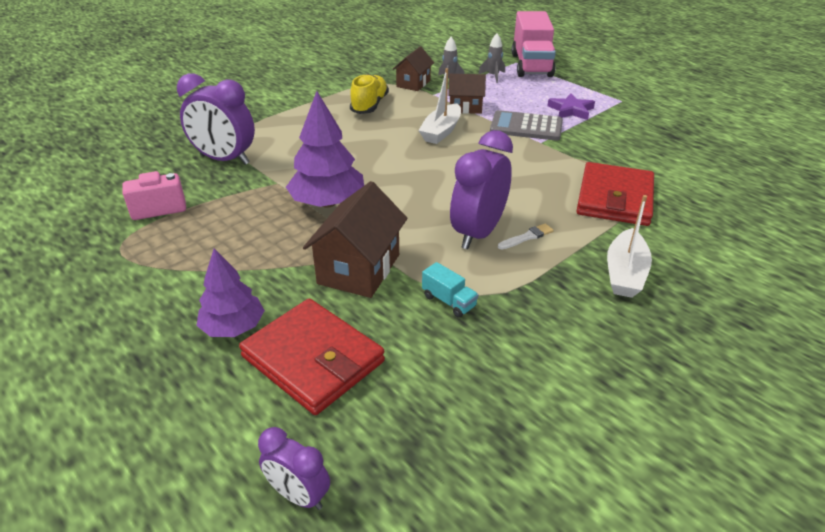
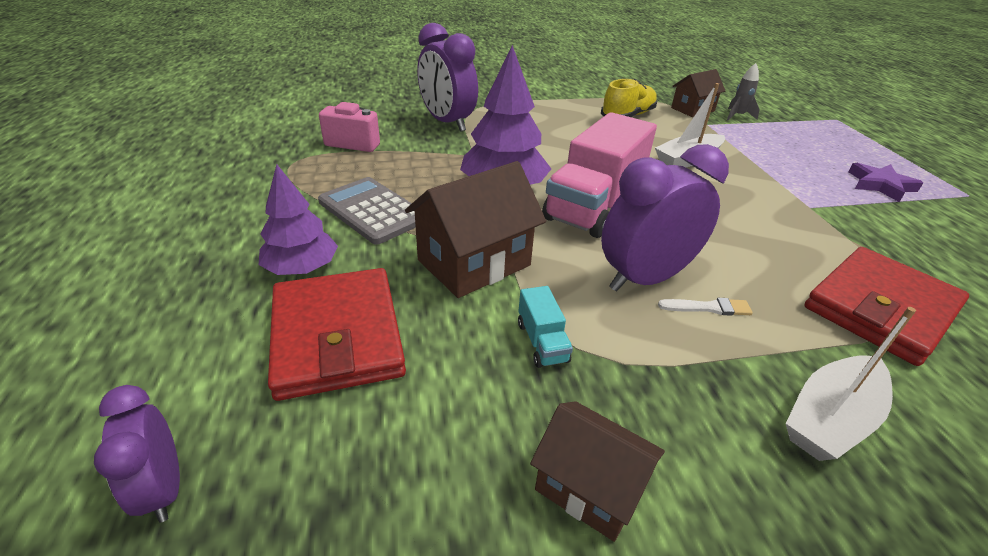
camera: 30 degrees right, 0 degrees up
(465, 107) = (736, 145): brown house -> brown house (589, 487)
(493, 76) = (796, 125): grey rocket -> none
(526, 127) = (801, 185): grey calculator -> grey calculator (372, 211)
(531, 65) = (855, 126): pink truck -> pink truck (594, 205)

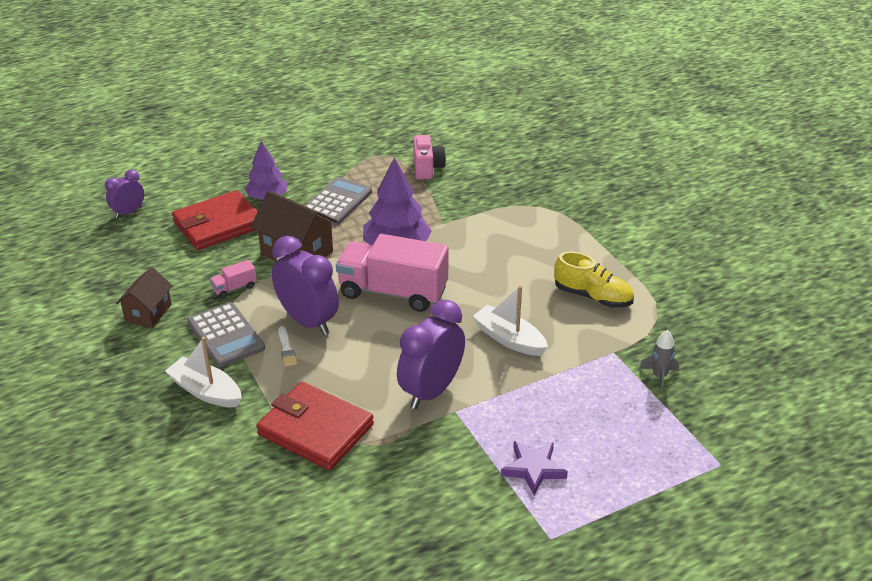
camera: 75 degrees right, 0 degrees up
(447, 122) = (496, 199): purple clock -> purple clock (431, 391)
(542, 342) = (234, 288): turquoise truck -> pink truck
(673, 371) = (226, 335): none -> grey calculator
(692, 109) = (652, 342): brown house -> none

